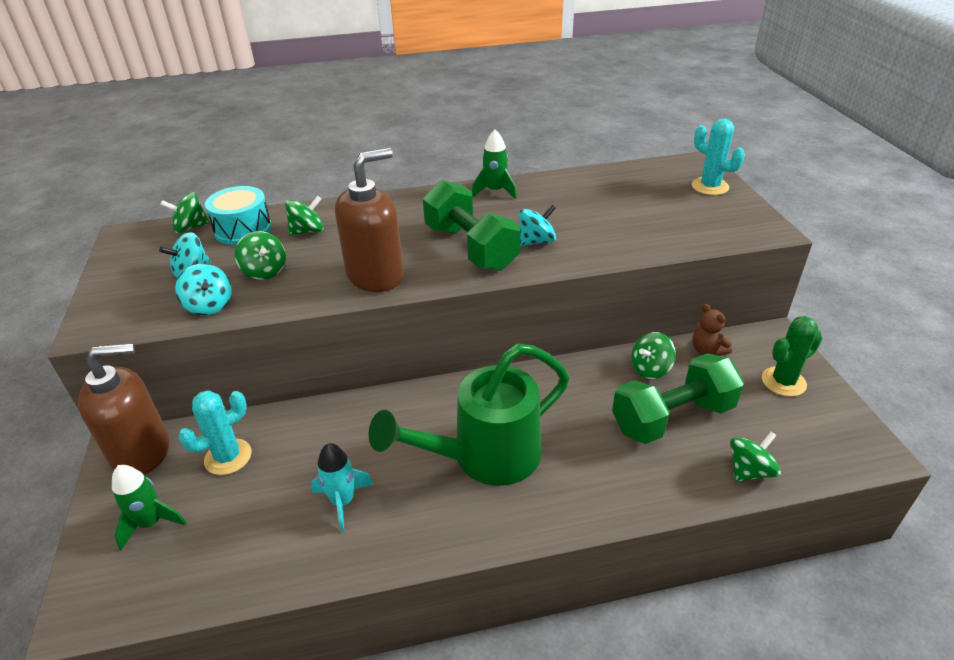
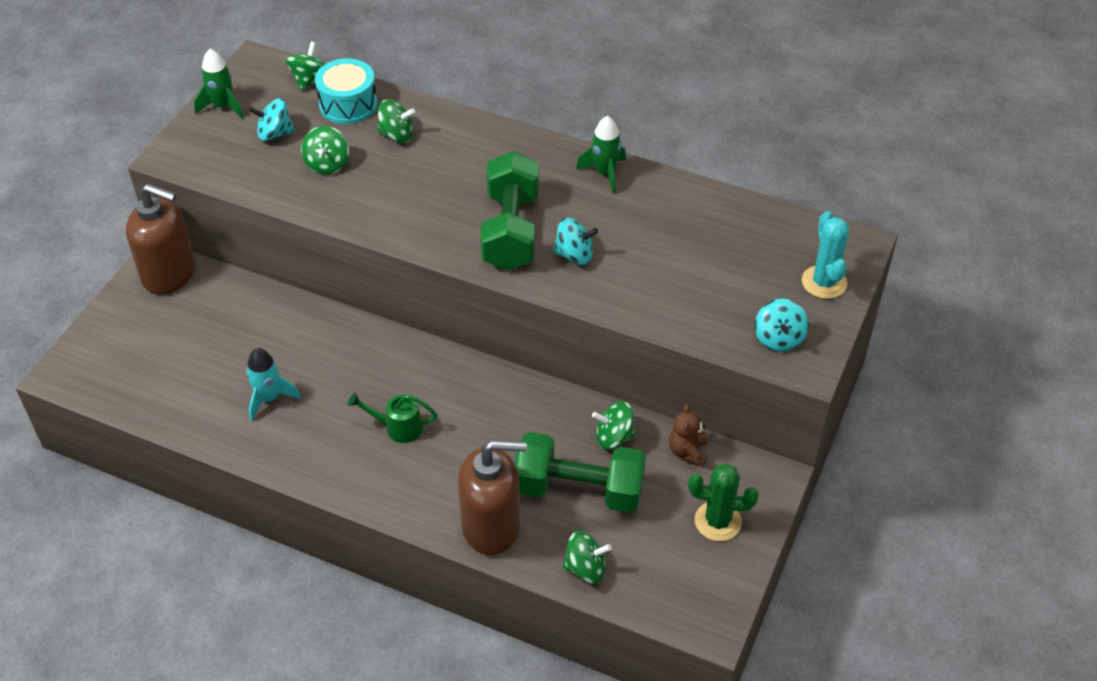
camera: 35 degrees right, 10 degrees up
(151, 523) = (139, 336): green rocket -> green rocket (223, 106)
(190, 228) = (309, 80): green spinning top -> green spinning top turned 90 degrees clockwise
(209, 305) = (261, 179): turquoise spinning top -> turquoise spinning top (778, 338)
(228, 457) = (221, 314): turquoise cactus -> none
(375, 276) = (405, 217): brown soap dispenser -> brown soap dispenser (491, 526)
(485, 456) = (398, 427): green watering can -> green watering can, size x0.43

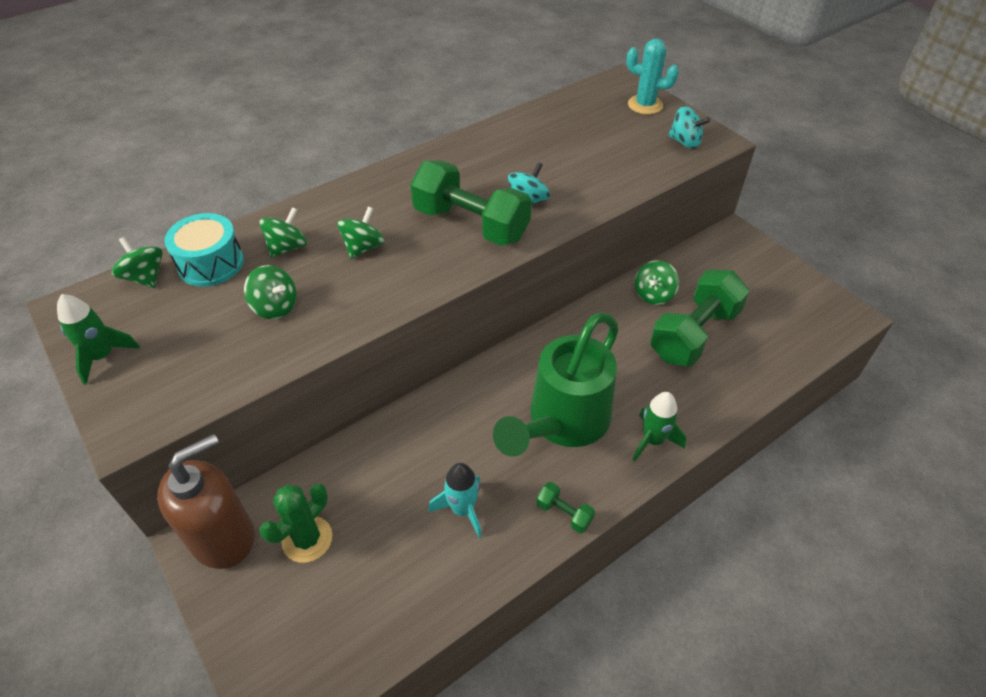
camera: 60 degrees left, 0 degrees up
(274, 134) = (190, 330): turquoise spinning top -> none
(303, 465) = (564, 513): none -> green dumbbell
(398, 427) = (563, 422): green watering can -> green watering can, size x2.30
(491, 526) = (705, 402): brown soap dispenser -> none
(585, 568) = (773, 362): green spinning top -> green spinning top (363, 247)
(605, 173) = (452, 154): green rocket -> green rocket (652, 440)
(688, 452) = (689, 263): brown teddy bear -> none
(718, 521) = (760, 275): green cactus -> green cactus (307, 539)

